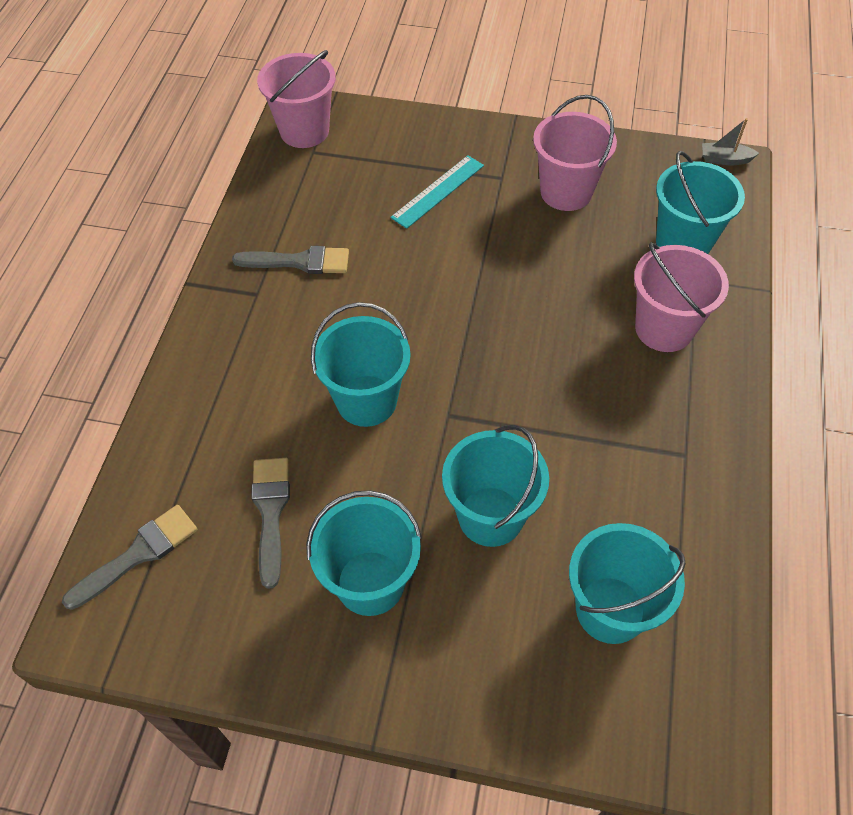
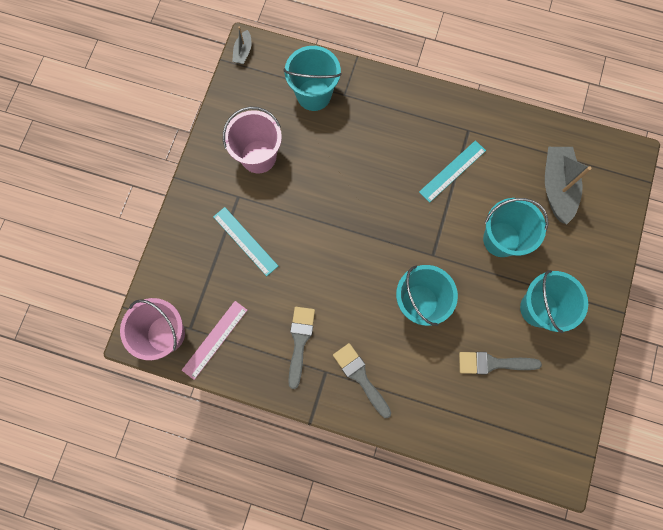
camera: 85 degrees left, 20 degrees up
(138, 554) = (517, 442): grey brush -> grey brush (360, 377)
(299, 176) = (215, 339): none -> pink ruler
(601, 435) = (452, 171): none -> turquoise ruler
(610, 609) = (557, 187): turquoise bucket -> grey boat
(664, 328) = (380, 121): pink bucket -> none

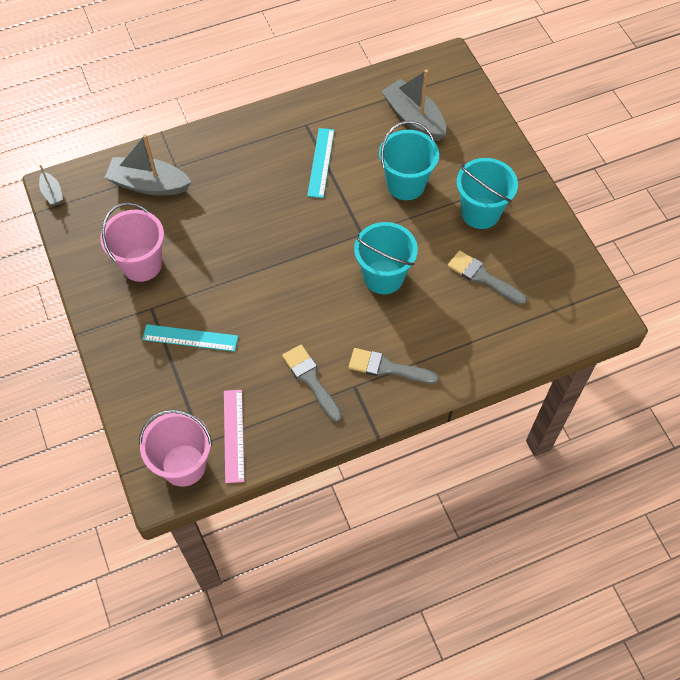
camera: 40 degrees left, 15 degrees down
(314, 95) = (149, 184): turquoise bucket -> grey boat
(493, 363) = (483, 277): grey brush -> grey brush turned 75 degrees clockwise

